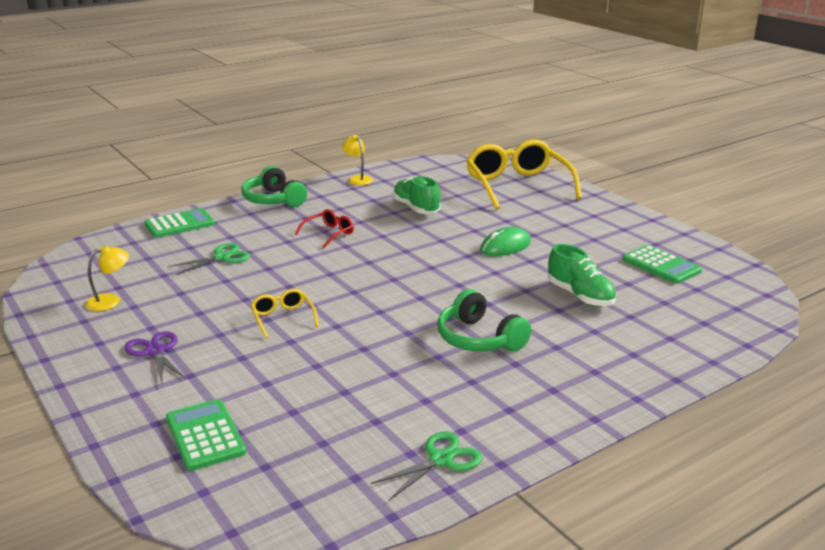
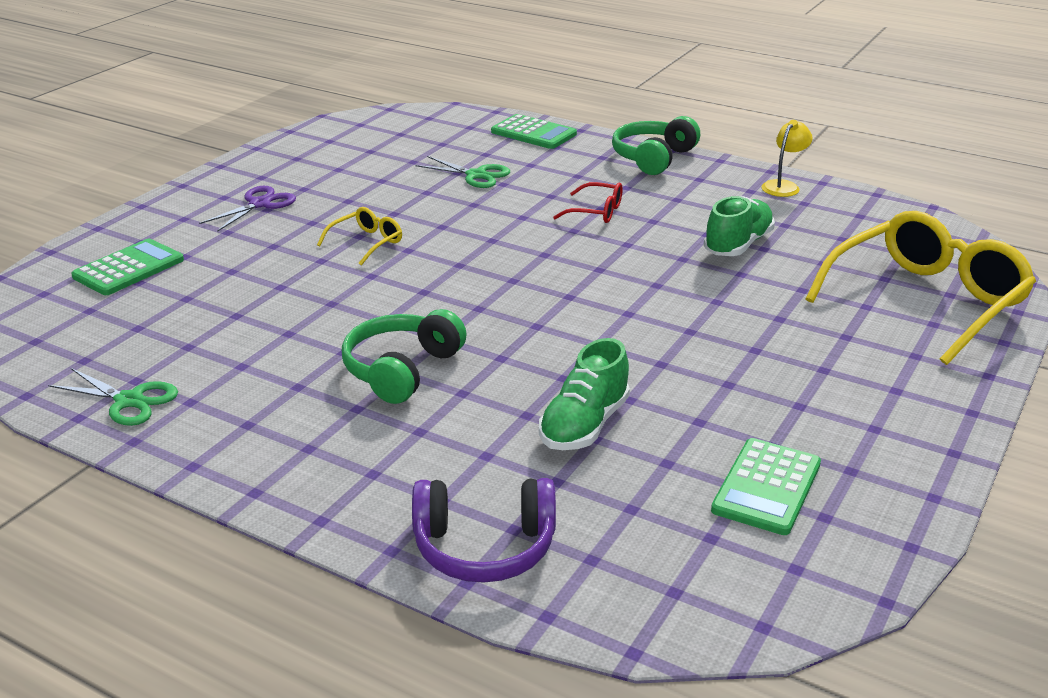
camera: 65 degrees right, 5 degrees up
(110, 301) = (340, 156): yellow lamp -> none
(505, 246) = (688, 335): green mouse -> none
(684, 350) = (484, 547): none -> purple headphones

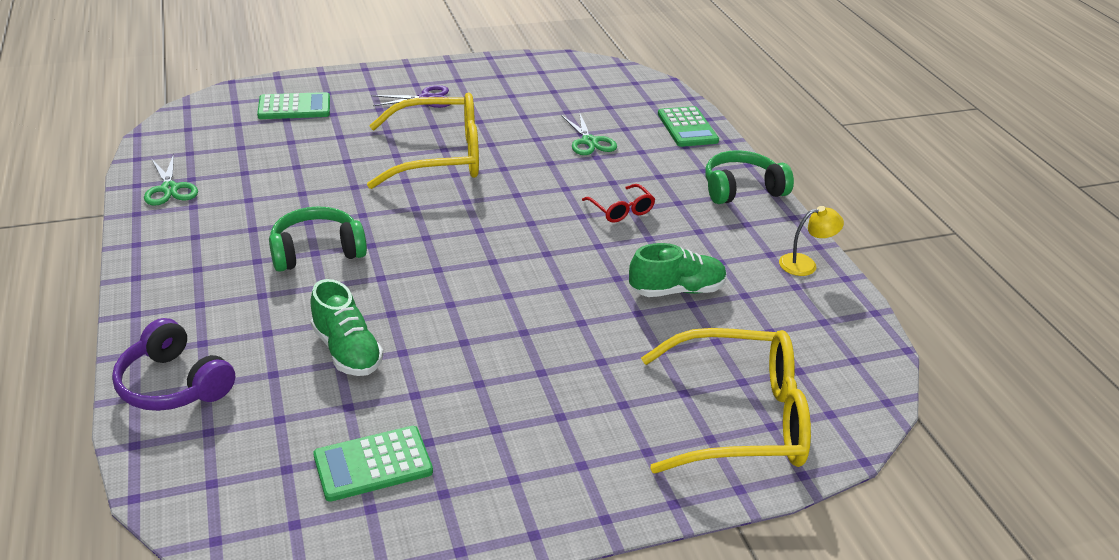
camera: 40 degrees right, 5 degrees up
(367, 243) = (440, 156): yellow glasses -> yellow glasses, size x2.27
(584, 425) = (347, 351): green shoe -> green shoe turned 105 degrees counterclockwise

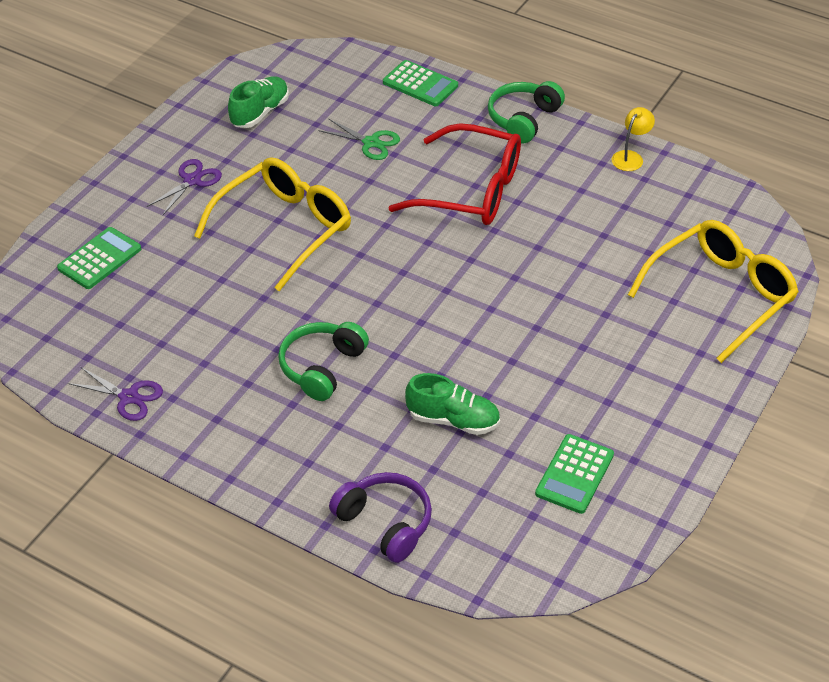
camera: 40 degrees left, 10 degrees up
(170, 189) = (129, 397): green scissors -> purple scissors
(174, 384) = (385, 523): purple headphones -> purple headphones turned 135 degrees counterclockwise
(621, 210) = (471, 190): red glasses -> red glasses, size x2.27
(676, 290) = (583, 231): green shoe -> green shoe (260, 112)

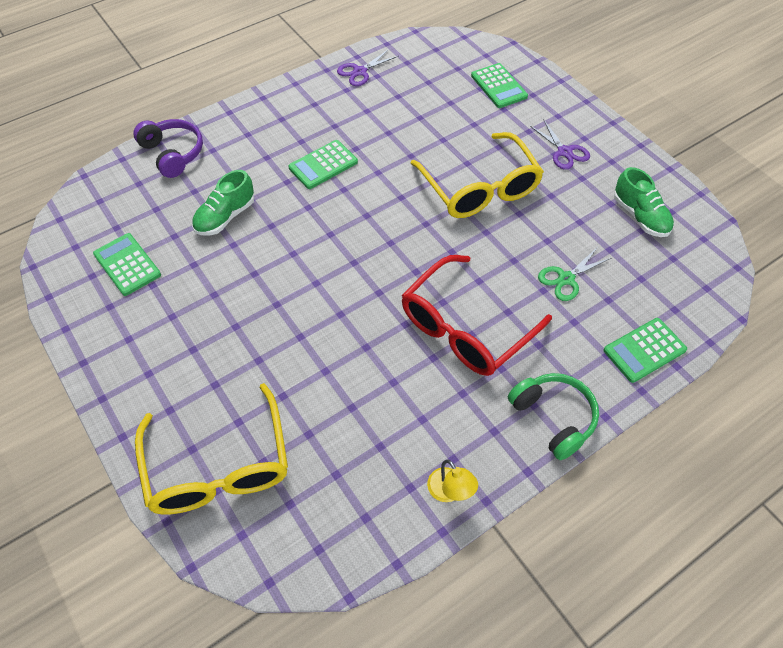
camera: 115 degrees right, 10 degrees up
(322, 367) = (323, 165): green headphones -> green calculator
(385, 523) = (173, 153): purple headphones -> purple headphones turned 105 degrees counterclockwise

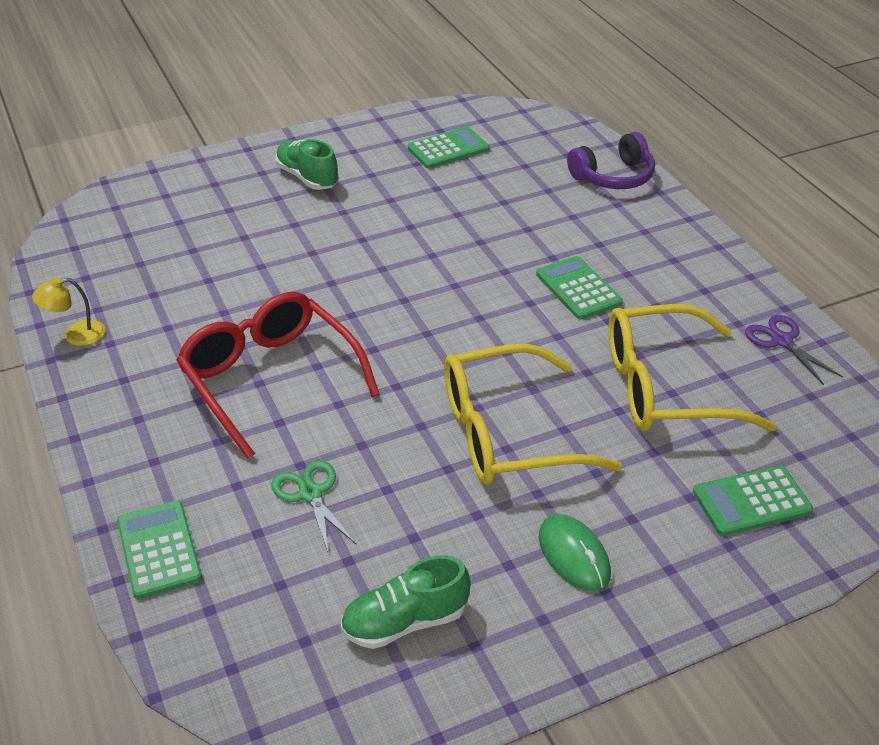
camera: 100 degrees right, 15 degrees down
(219, 466) = (188, 197): yellow glasses -> yellow glasses (664, 388)
(225, 217) = (501, 210): green shoe -> green shoe (307, 177)
(553, 418) = (112, 432): green headphones -> none
(564, 152) = (574, 555): purple scissors -> green mouse

